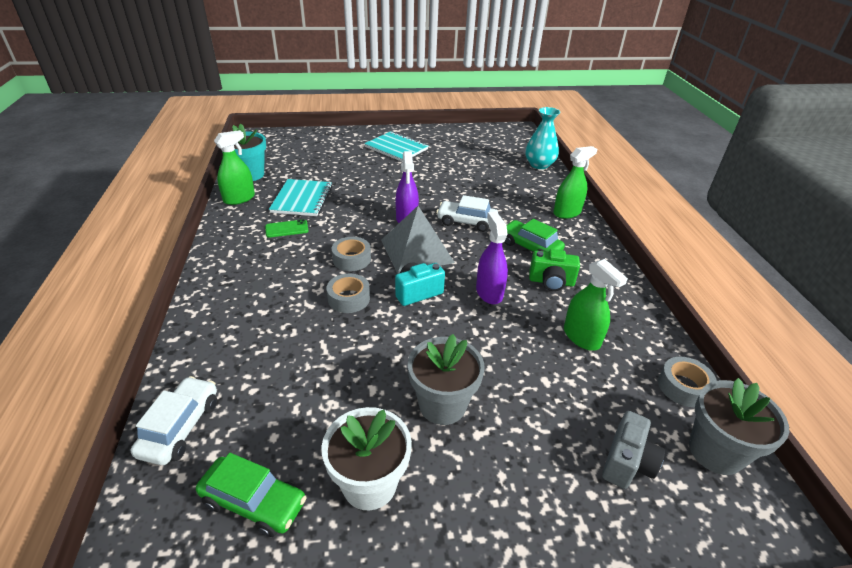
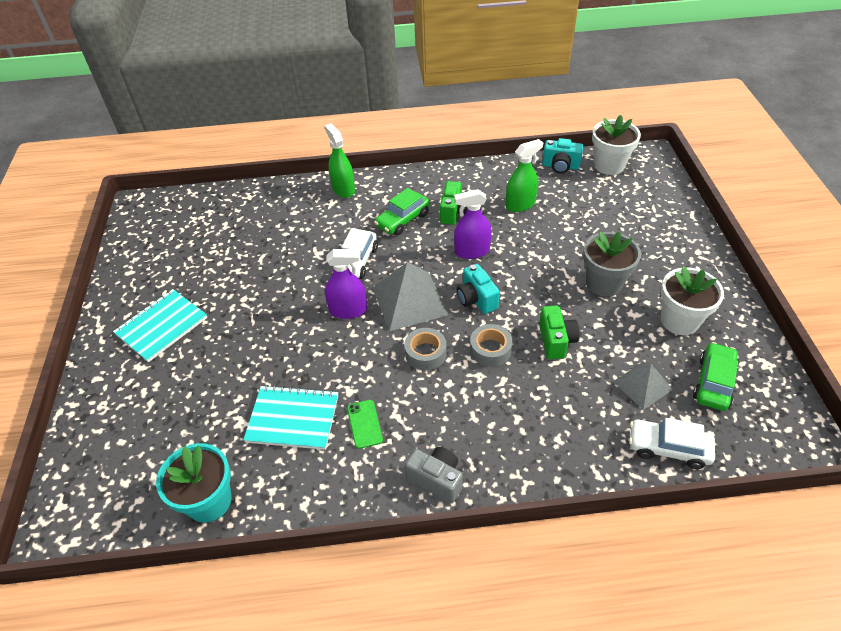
camera: 85 degrees left, 10 degrees up
(239, 198) = (283, 497): green spray bottle -> none
(272, 418) = (642, 385): none -> grey pyramid
(353, 348) = (556, 341): none -> green camera
(539, 165) = (239, 197): turquoise vase -> none
(627, 462) = (627, 201): grey camera -> grey camera (436, 479)
(683, 387) = (560, 166): grey tape -> turquoise camera
(715, 452) = (609, 165): grey flower pot -> white flower pot

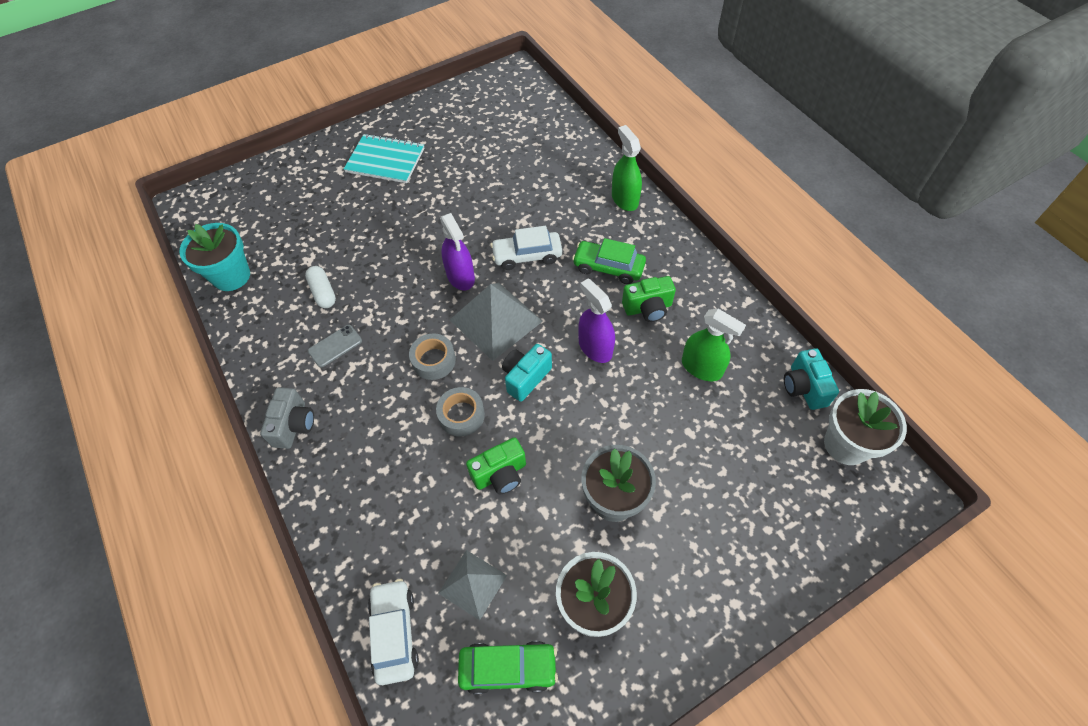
camera: 65 degrees right, 10 degrees up
(293, 419) = (323, 292): turquoise notebook -> white capsule
(343, 189) = (624, 199): green spray bottle -> green spray bottle turned 60 degrees counterclockwise
(364, 424) = (335, 346): green phone -> grey phone

